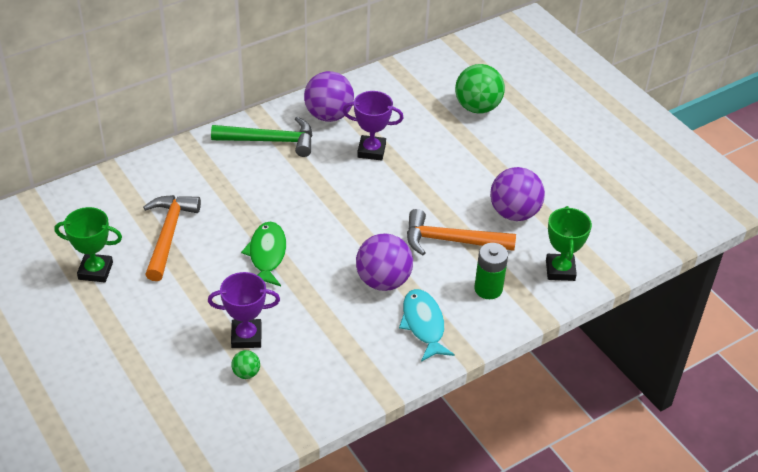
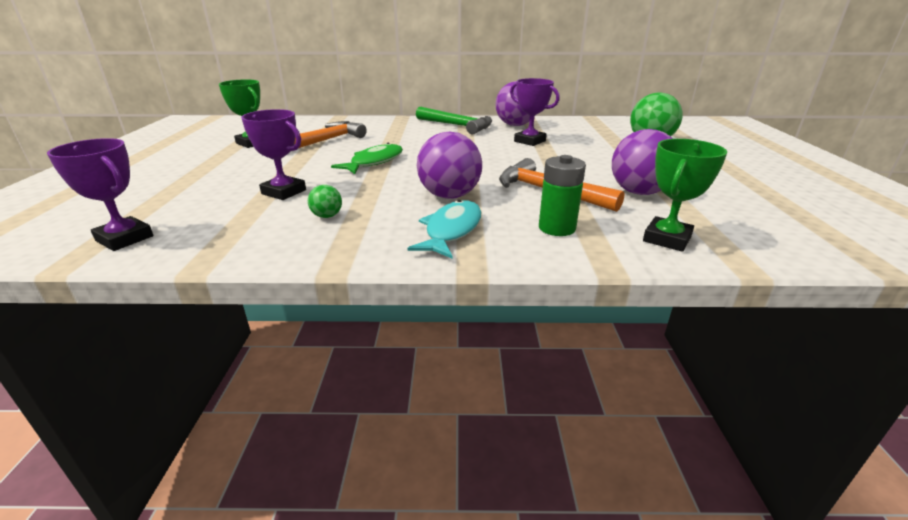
camera: 35 degrees right, 15 degrees down
(207, 445) = (125, 238): none -> purple trophy
(246, 373) = (244, 209): green ball -> green ball (327, 216)

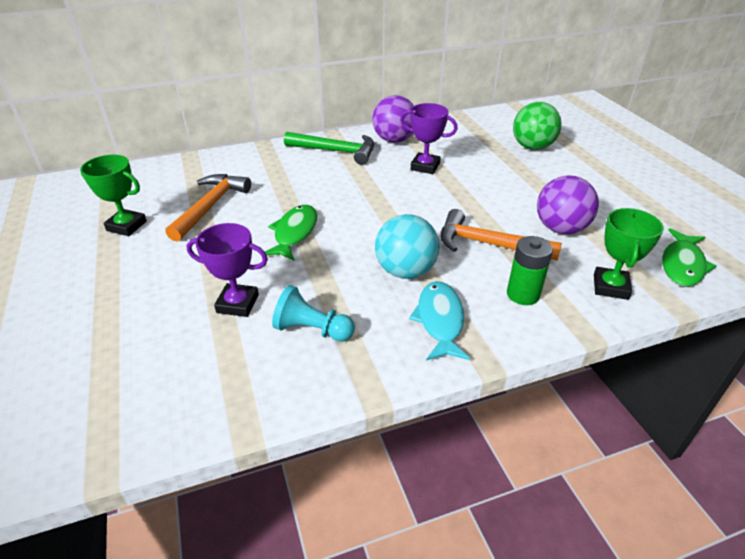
camera: 20 degrees left, 10 degrees up
(125, 238) = (129, 418): purple trophy -> none
(327, 216) = (312, 330): green ball -> turquoise pawn
(449, 196) = (405, 271): purple ball -> turquoise ball
(776, 237) = (682, 265): none -> green fish

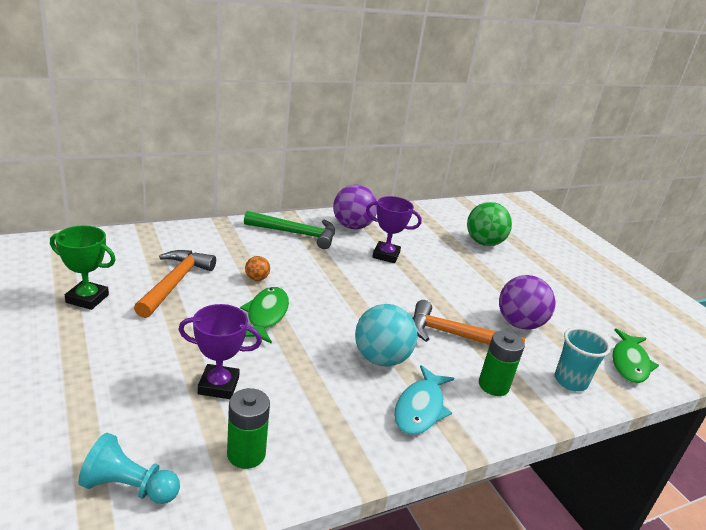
camera: 10 degrees left, 10 degrees down
(255, 370) = (246, 454): none -> green battery
(290, 198) = (257, 278): none -> orange ball
(312, 330) = (298, 414): turquoise pawn -> turquoise pawn (129, 487)
(440, 320) = (420, 408): turquoise fish -> turquoise fish turned 150 degrees counterclockwise
(610, 287) = (570, 381): green trophy -> turquoise cup

